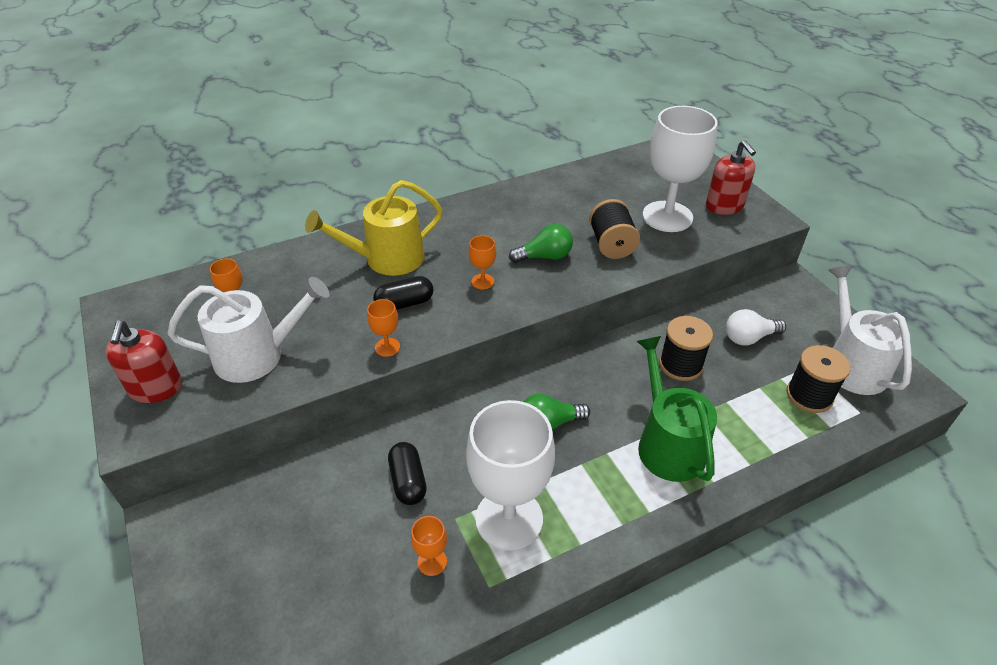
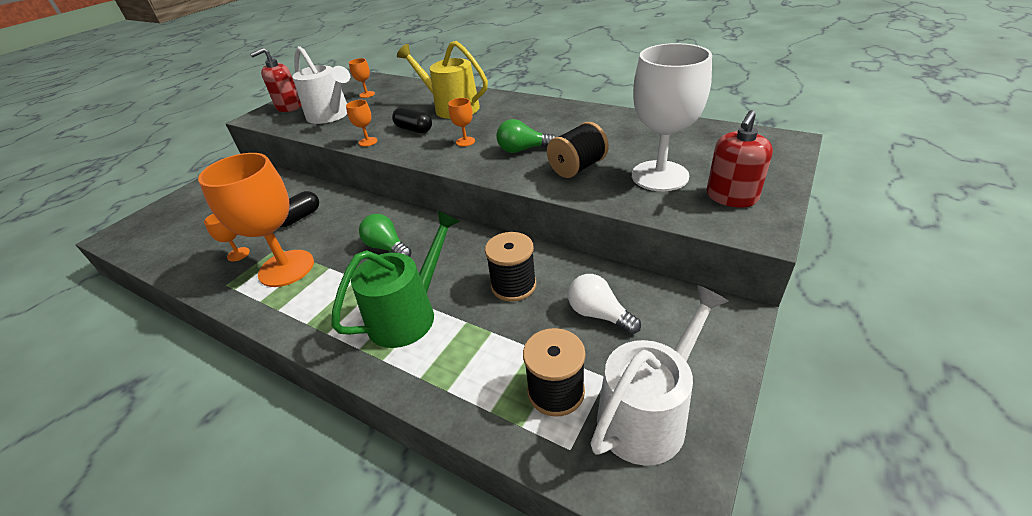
camera: 60 degrees right, 5 degrees down
(509, 519) = (286, 268): white goblet -> orange goblet
(544, 257) = (523, 150): green light bulb -> green light bulb turned 135 degrees clockwise

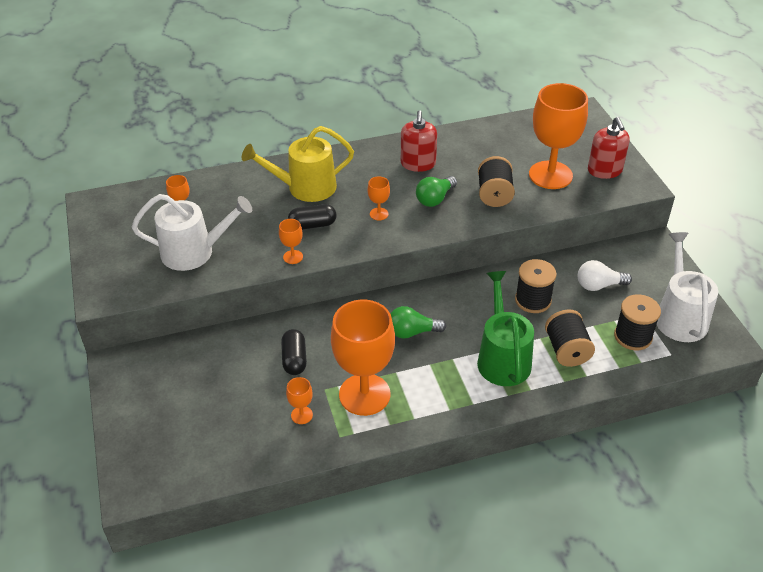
camera: 50 degrees left, 5 degrees up
(289, 107) = (118, 267): red soap dispenser -> red soap dispenser (418, 164)
(469, 351) = (567, 350): none -> black spool
(659, 176) = (550, 175): white goblet -> orange goblet

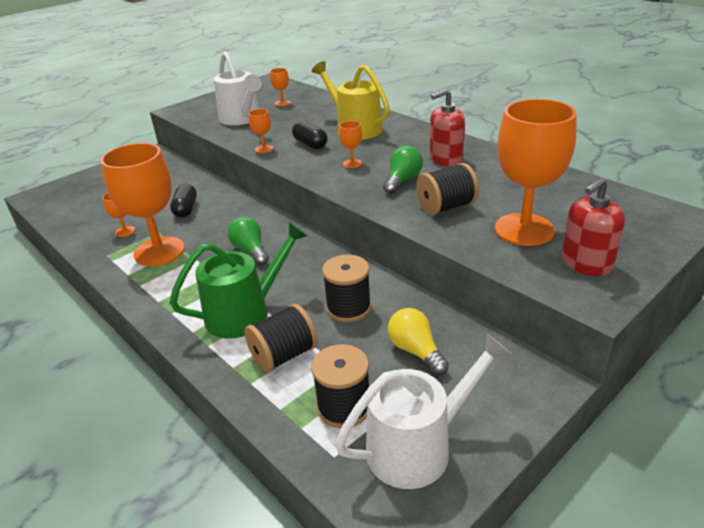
camera: 65 degrees right, 10 degrees down
(294, 359) = (186, 209): black capsule -> black capsule turned 60 degrees counterclockwise
(435, 199) = (402, 180): green light bulb -> green light bulb turned 105 degrees clockwise
(599, 285) = (415, 351): white light bulb -> yellow light bulb

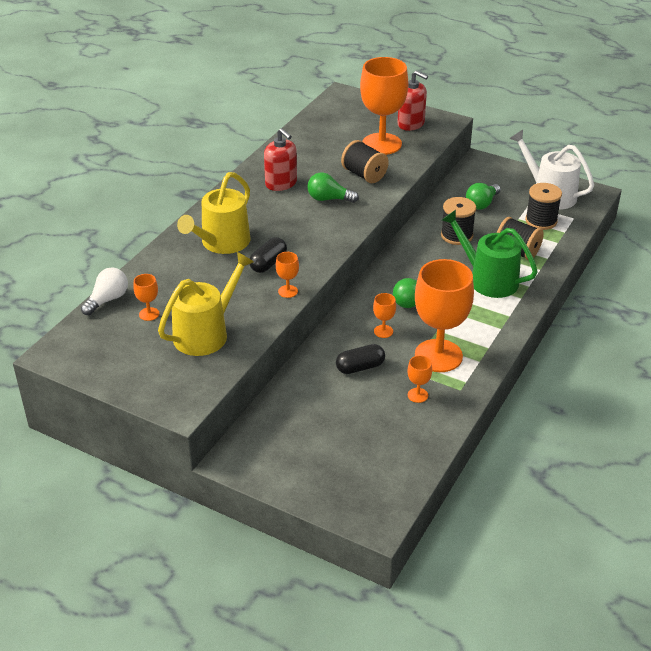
camera: 110 degrees left, 5 degrees up
(242, 119) = (206, 333): white watering can -> yellow watering can
(310, 92) = (107, 300): none -> white light bulb
(352, 163) = (305, 230): orange goblet -> orange goblet (383, 331)
(415, 351) = (482, 204): yellow light bulb -> green light bulb

